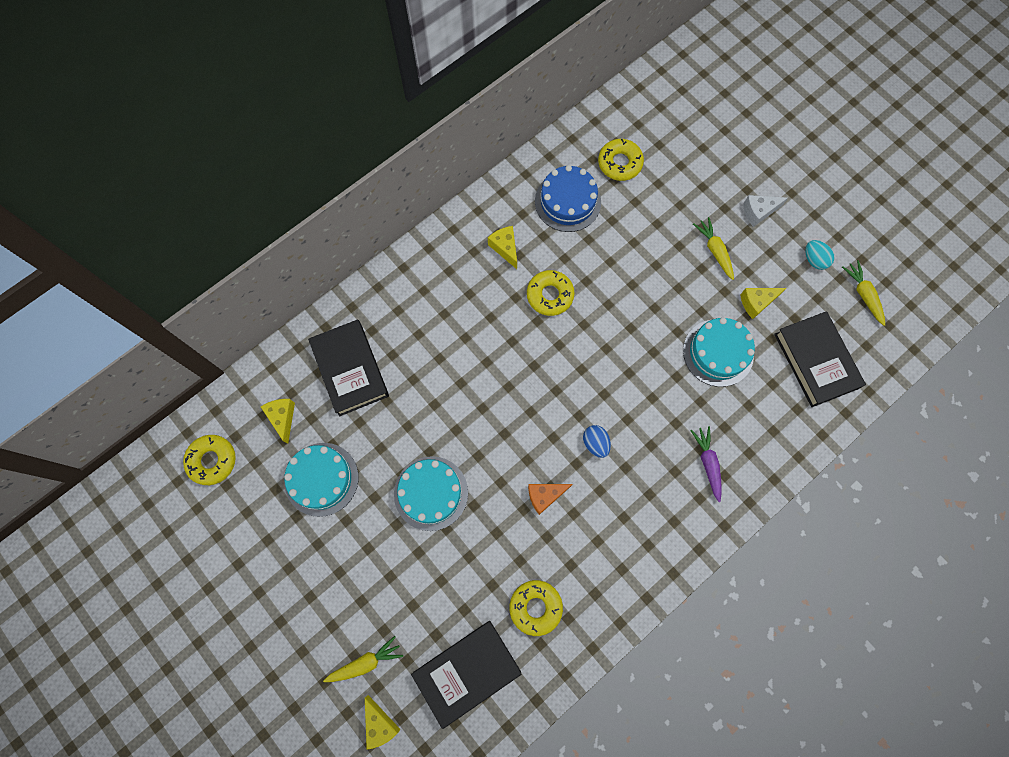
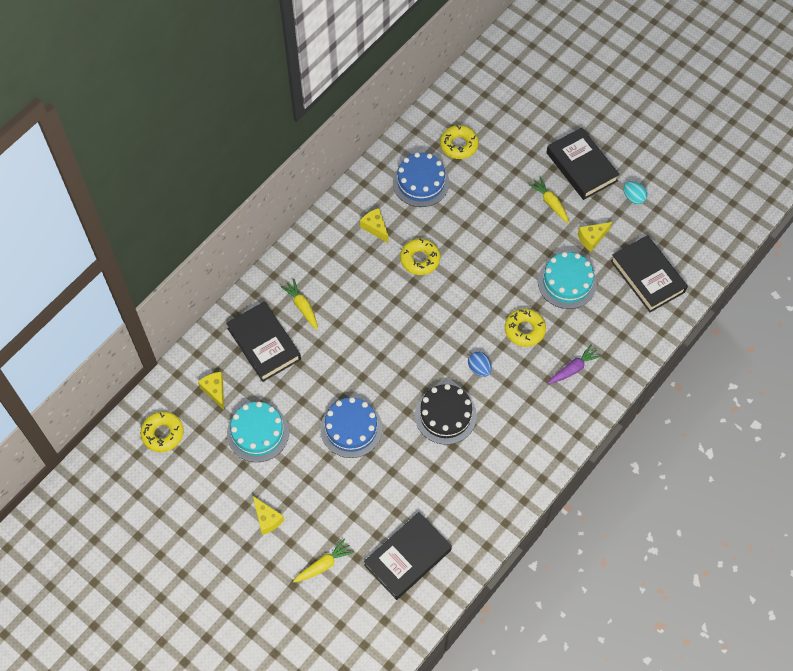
camera: 10 degrees left, 10 degrees down
(380, 724) = (345, 608): yellow cheese -> yellow cheese (267, 519)
(431, 493) = (351, 428): turquoise cake -> blue cake
(535, 607) = (454, 500): yellow donut -> yellow donut (524, 330)
(545, 496) = (445, 415): orange cheese -> black cake
(708, 463) = (573, 369): purple carrot -> purple carrot turned 75 degrees clockwise
(758, 212) = (581, 167): white cheese -> black book
(863, 294) = (677, 219): yellow carrot -> yellow carrot (302, 306)

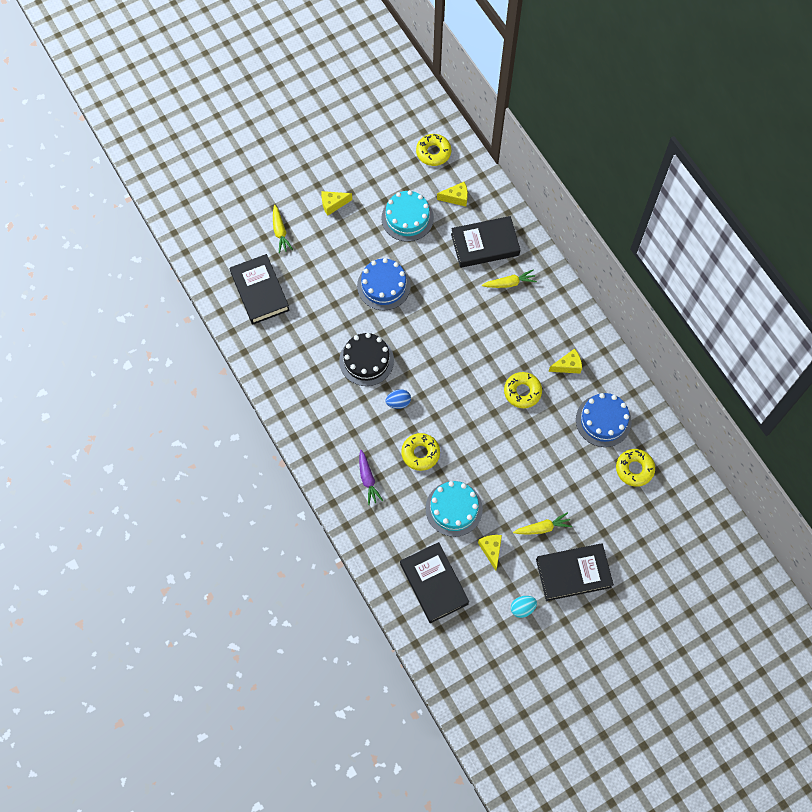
camera: 110 degrees right, 5 degrees up
(647, 276) = (434, 584): black book -> black book turned 75 degrees clockwise

